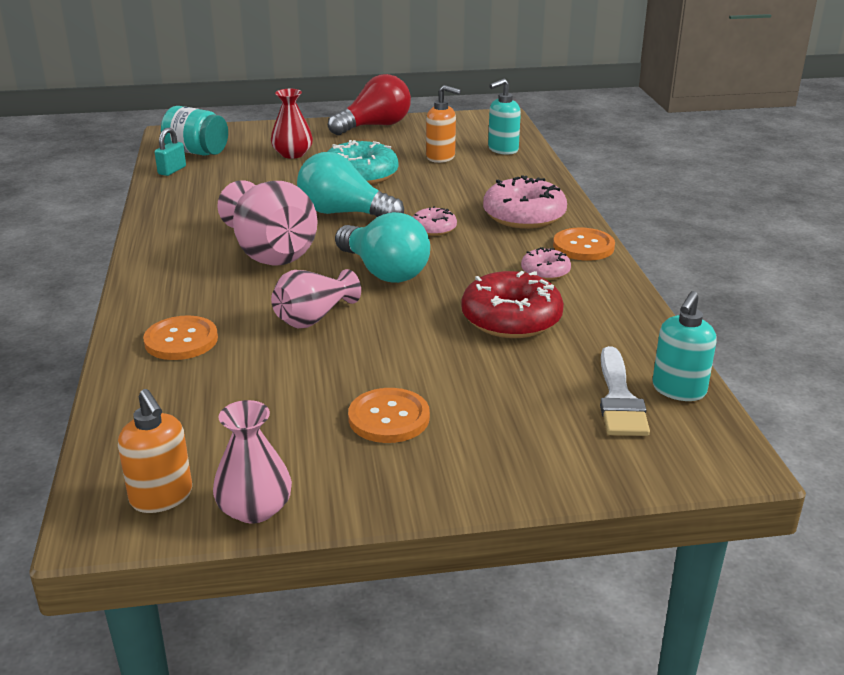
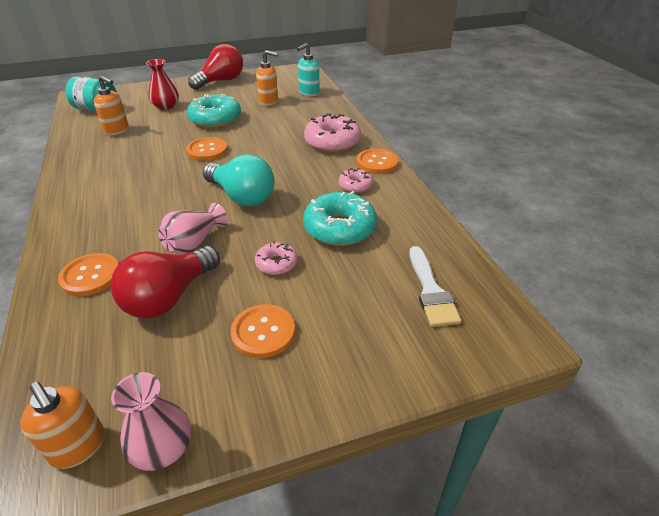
camera: 10 degrees left, 10 degrees up
(172, 170) = (79, 125): turquoise padlock -> none
(223, 180) = (117, 130): none -> orange soap dispenser
(269, 251) = (155, 187): pink vase -> none
(276, 371) = (169, 297): none -> red light bulb
(344, 213) = (207, 150): turquoise light bulb -> orange button
(434, 228) = (272, 157): pink donut -> pink donut (276, 263)
(511, 319) = (339, 228): red donut -> turquoise donut
(678, 390) = (470, 278): turquoise soap dispenser -> none

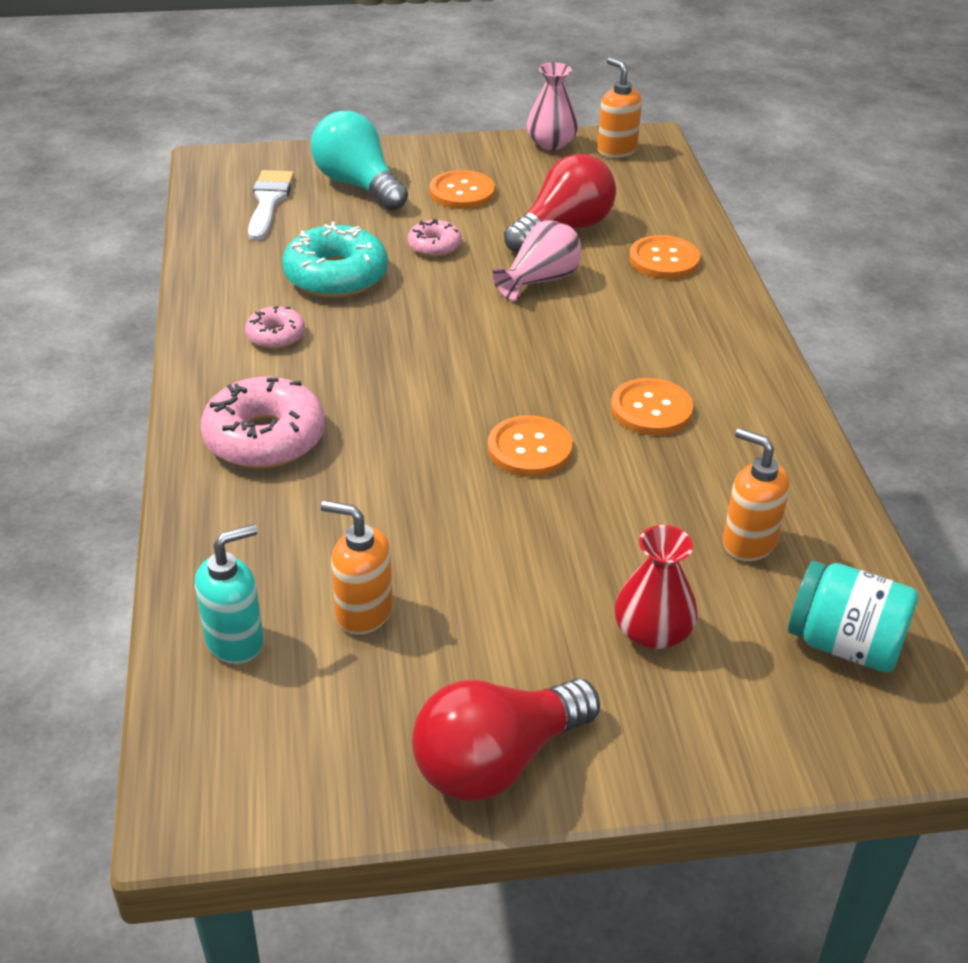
camera: 170 degrees left, 0 degrees up
(215, 119) = (513, 552): turquoise donut -> none
(242, 196) = (468, 339): turquoise light bulb -> turquoise light bulb (358, 185)
(377, 162) = (209, 375): orange button -> orange button (651, 409)

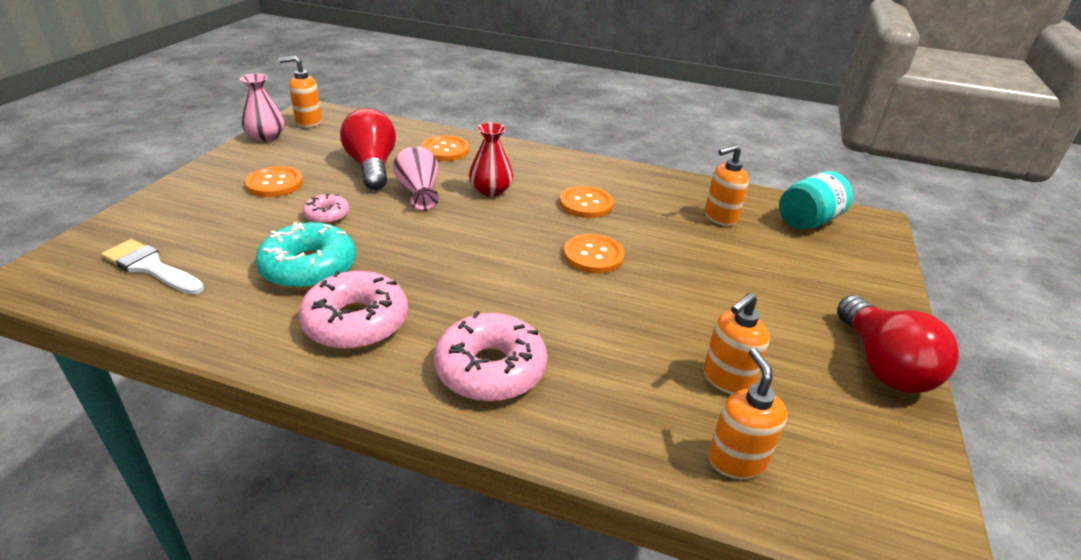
camera: 65 degrees left, 5 degrees down
(235, 641) = (736, 460): turquoise soap dispenser -> orange soap dispenser
(276, 335) = (356, 322): pink donut -> pink donut, size x1.87
(358, 185) = (196, 219): turquoise light bulb -> none
(652, 632) = (782, 271): red vase -> red vase (491, 190)

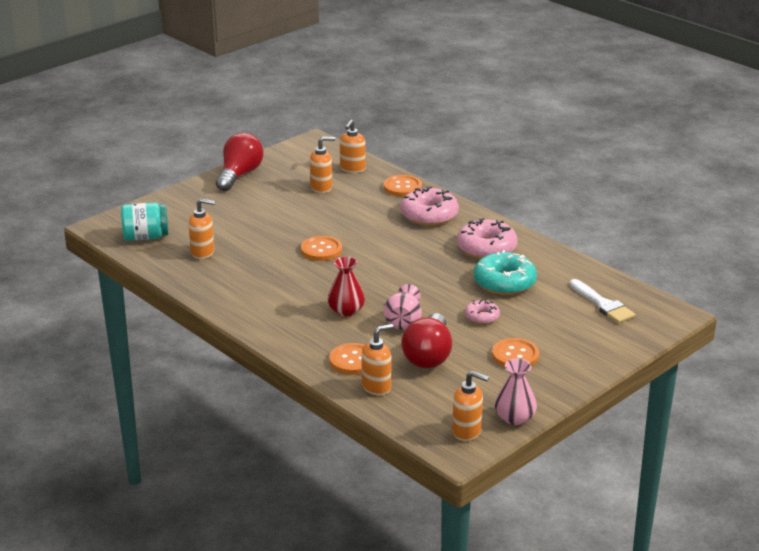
camera: 150 degrees left, 5 degrees down
(407, 136) = (376, 387): none -> orange soap dispenser
(586, 204) = (285, 283): orange button -> orange button (402, 187)

